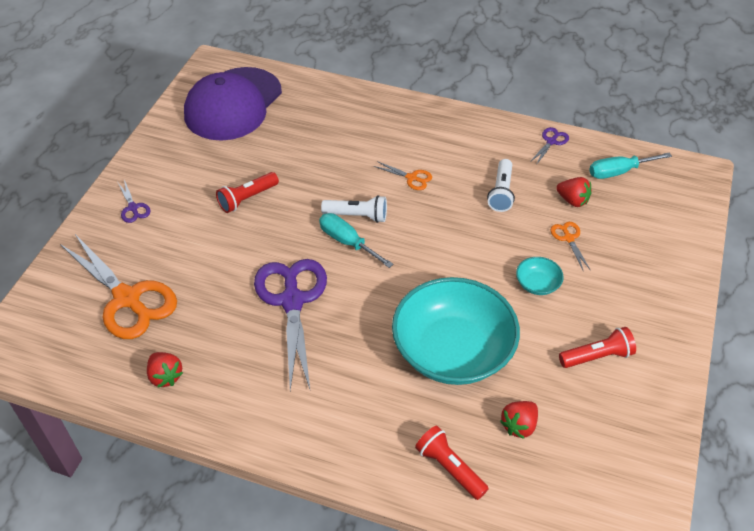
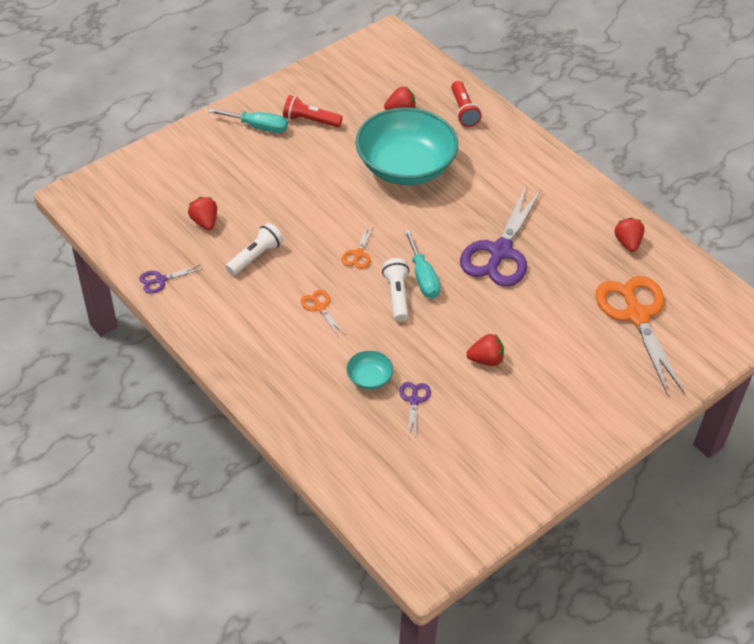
camera: 150 degrees left, 0 degrees up
(133, 208) = (600, 403): purple scissors -> purple scissors (414, 400)
(233, 104) = (435, 486): purple cap -> none
(247, 199) = (486, 360): red flashlight -> red strawberry
(357, 216) = (397, 295): white flashlight -> white flashlight turned 45 degrees clockwise
(537, 284) = (302, 178): turquoise bowl -> turquoise bowl (369, 378)
(568, 238) = (242, 197): orange scissors -> orange scissors (358, 254)
(618, 172) = (138, 226): turquoise screwdriver -> turquoise screwdriver (258, 127)

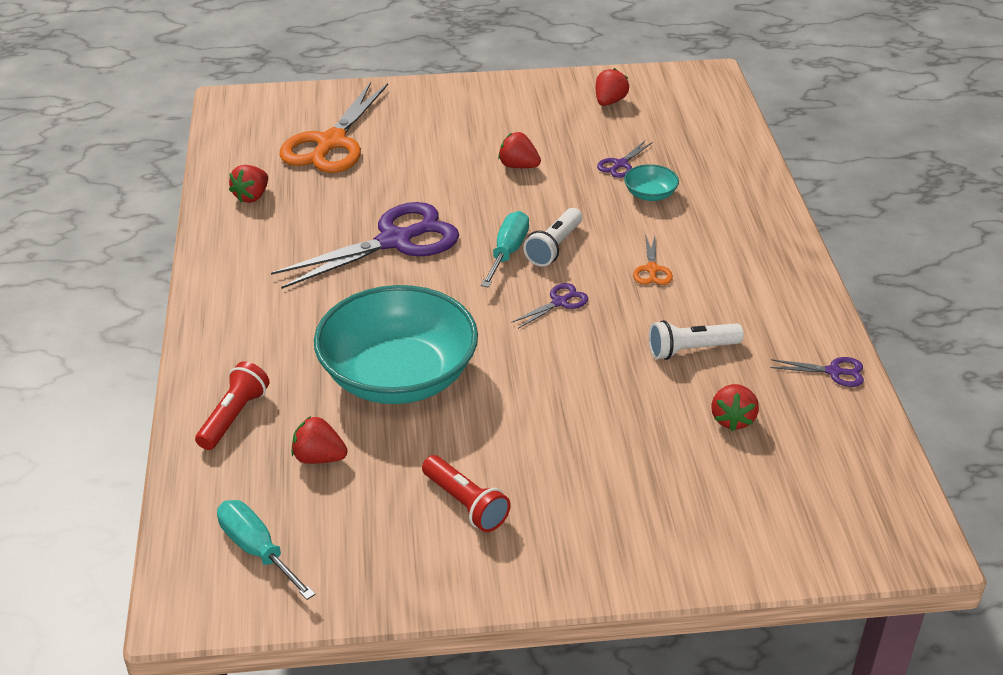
camera: 145 degrees left, 10 degrees down
(258, 127) = (555, 530): turquoise screwdriver -> turquoise screwdriver (257, 550)
(358, 254) = (559, 302): orange scissors -> purple scissors
(481, 476) = (609, 102): none -> red strawberry

